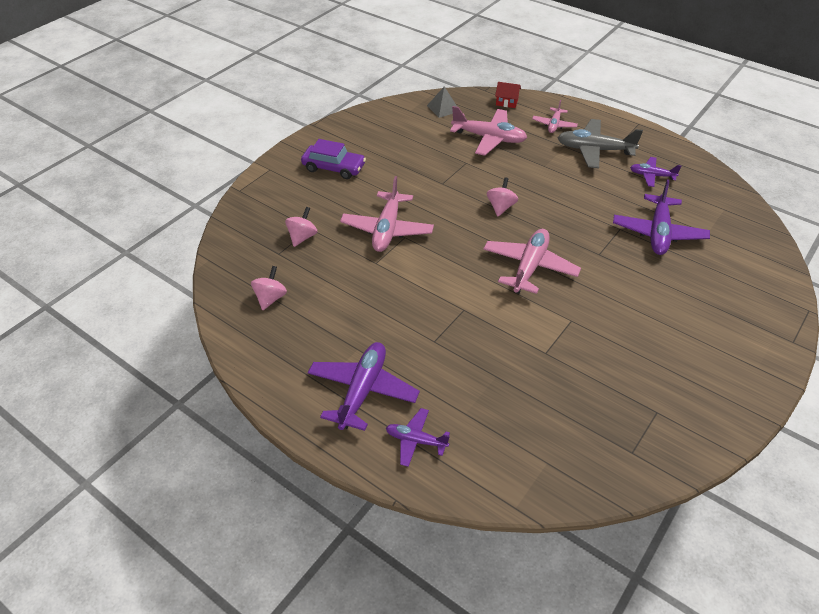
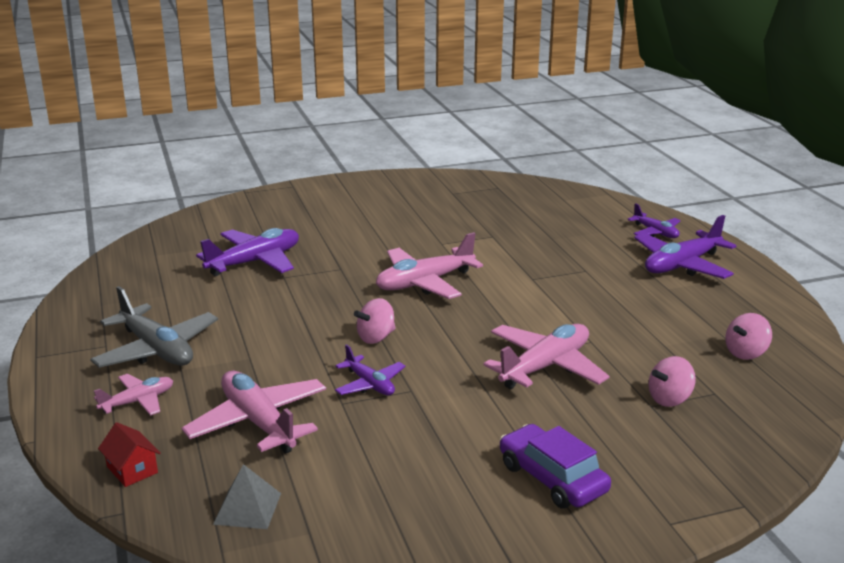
camera: 145 degrees left, 20 degrees down
(651, 176) = (155, 302): purple plane -> purple plane (370, 384)

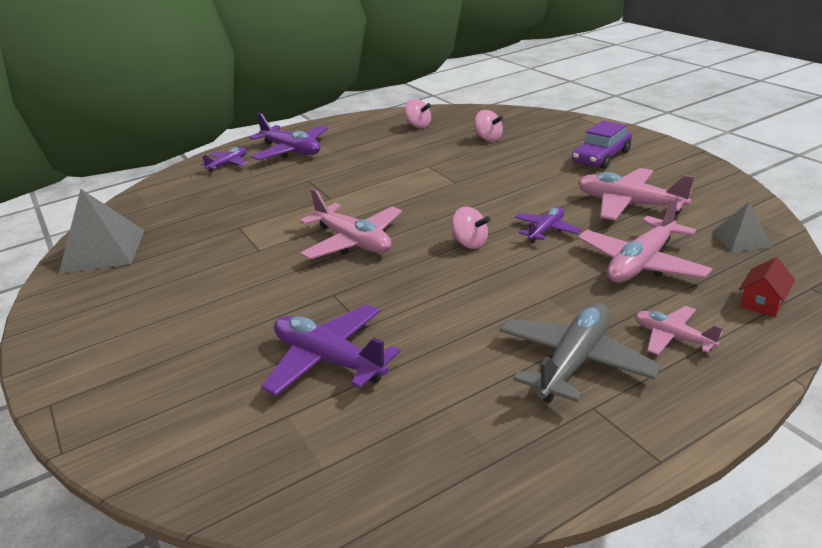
camera: 100 degrees left, 5 degrees up
(486, 188) = (103, 251): none -> grey pyramid
(545, 367) = (473, 175): pink plane -> pink plane (629, 204)

